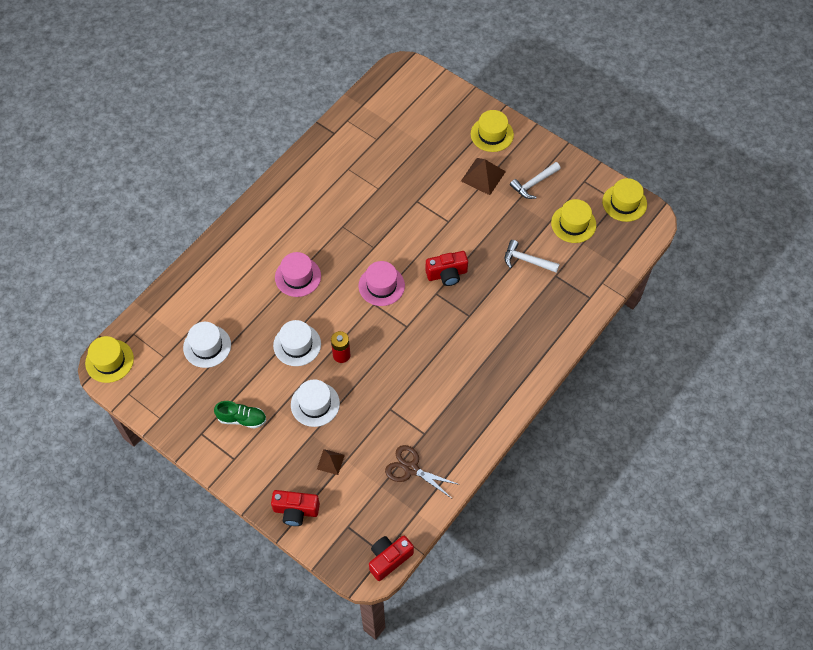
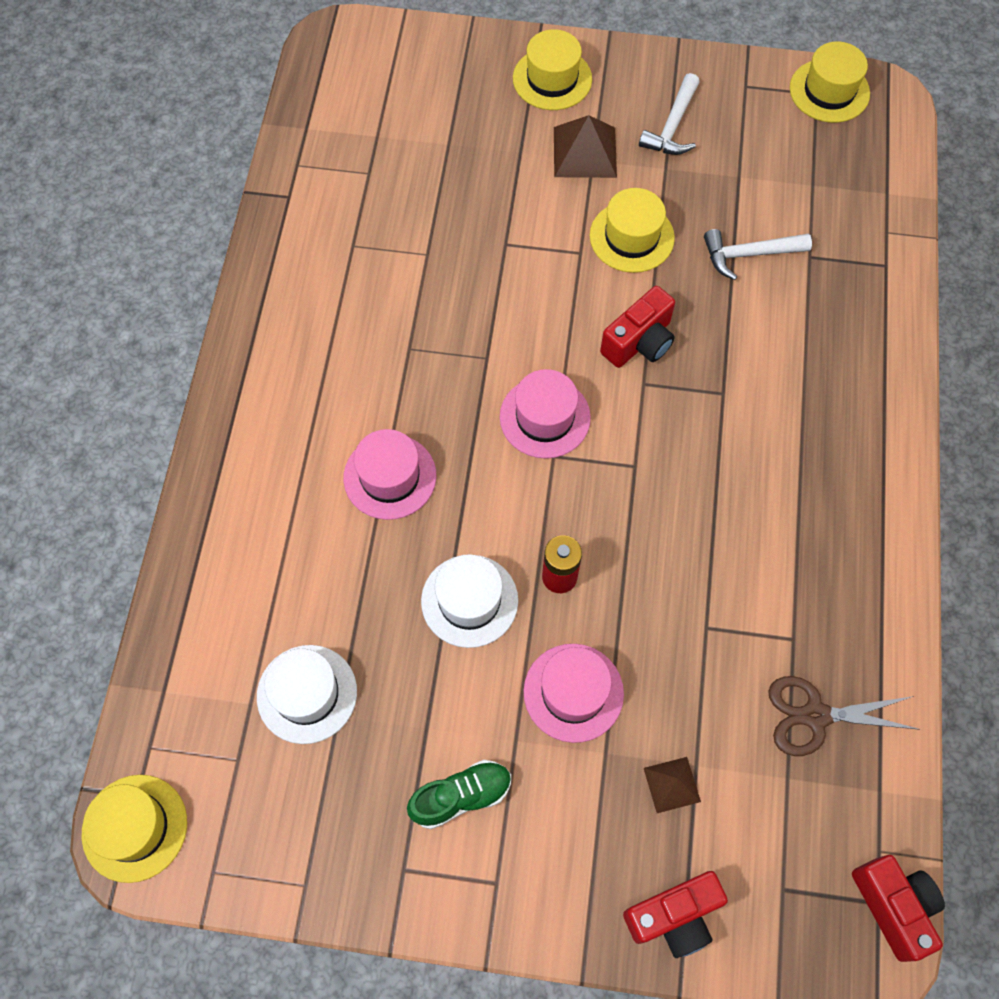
camera: 30 degrees left, 5 degrees up
(315, 404) = (573, 692): white hat -> pink hat
(389, 559) = (893, 906): red camera -> red camera turned 135 degrees clockwise
(573, 224) = (778, 160): yellow hat -> yellow hat (631, 237)

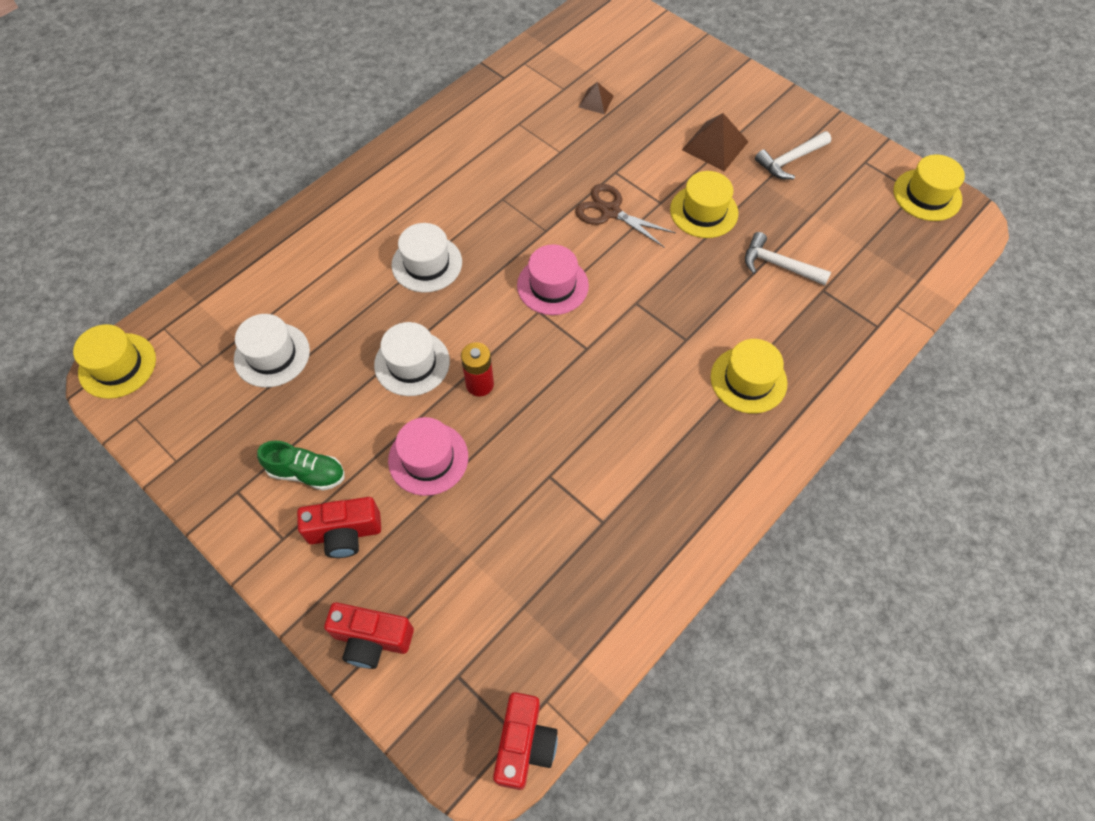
camera: 35 degrees right, 5 degrees down
(390, 476) = (427, 263): pink hat -> white hat
(552, 79) = (729, 93): yellow hat -> yellow hat (748, 380)
(639, 342) = (654, 276): red camera -> red camera (344, 533)
(671, 784) = (441, 557): brown pyramid -> brown pyramid (596, 101)
(815, 716) = (576, 581): brown scissors -> brown scissors (610, 212)

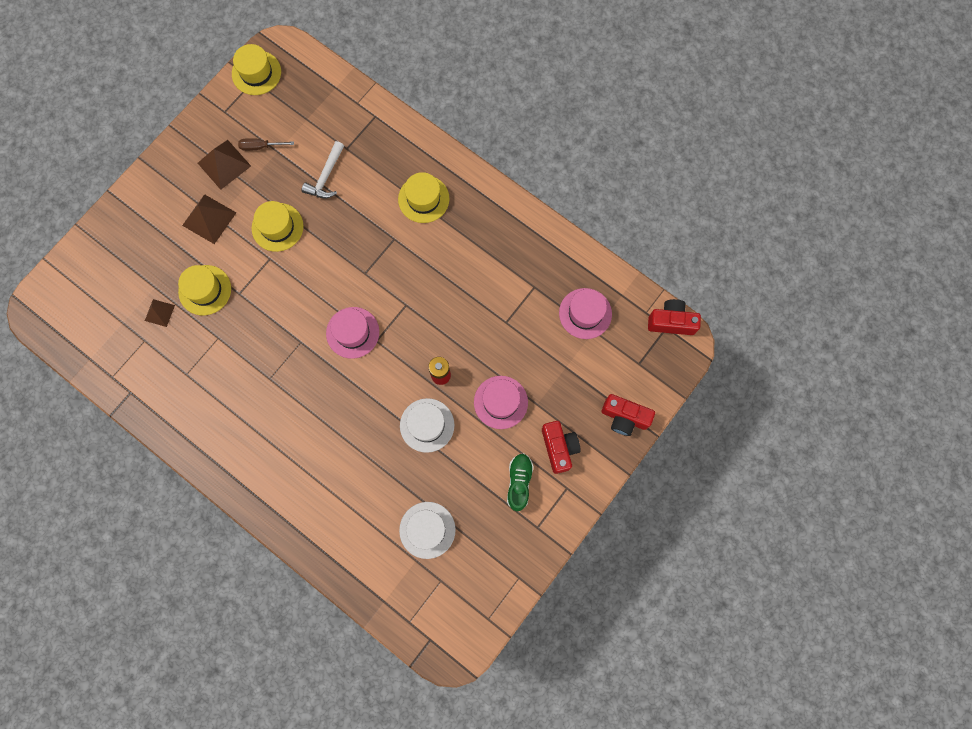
camera: 95 degrees left, 15 degrees up
(117, 365) = (445, 648): yellow hat -> yellow hat (205, 290)
(372, 639) = (624, 417): red camera -> red camera turned 105 degrees clockwise
(427, 263) = (337, 428): white hat -> none
(553, 596) = (585, 313): none -> pink hat
(610, 212) = (280, 295): brown scissors -> none
(790, 160) = (224, 164): white hammer -> brown pyramid
(818, 197) = (260, 147): none -> brown screwdriver

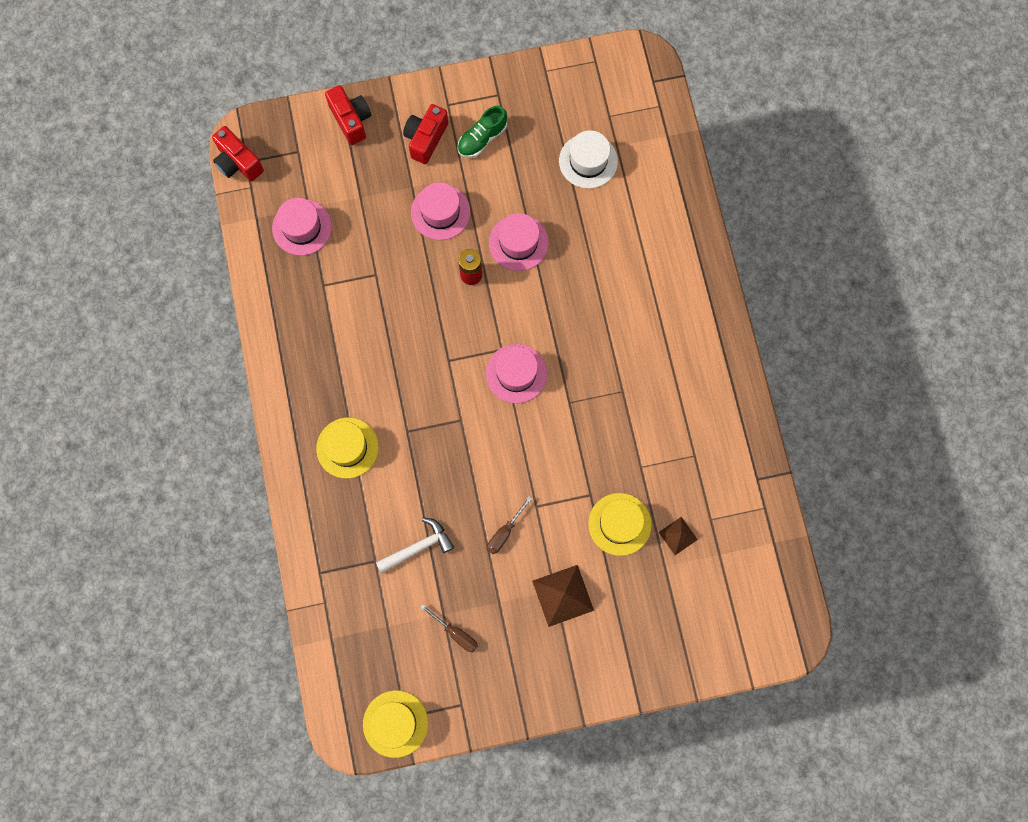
camera: 140 degrees left, 0 degrees up
(224, 164) = (505, 643): brown pyramid -> none
(277, 227) = (504, 532): yellow hat -> brown screwdriver
(427, 425) = (518, 242): white hat -> pink hat

